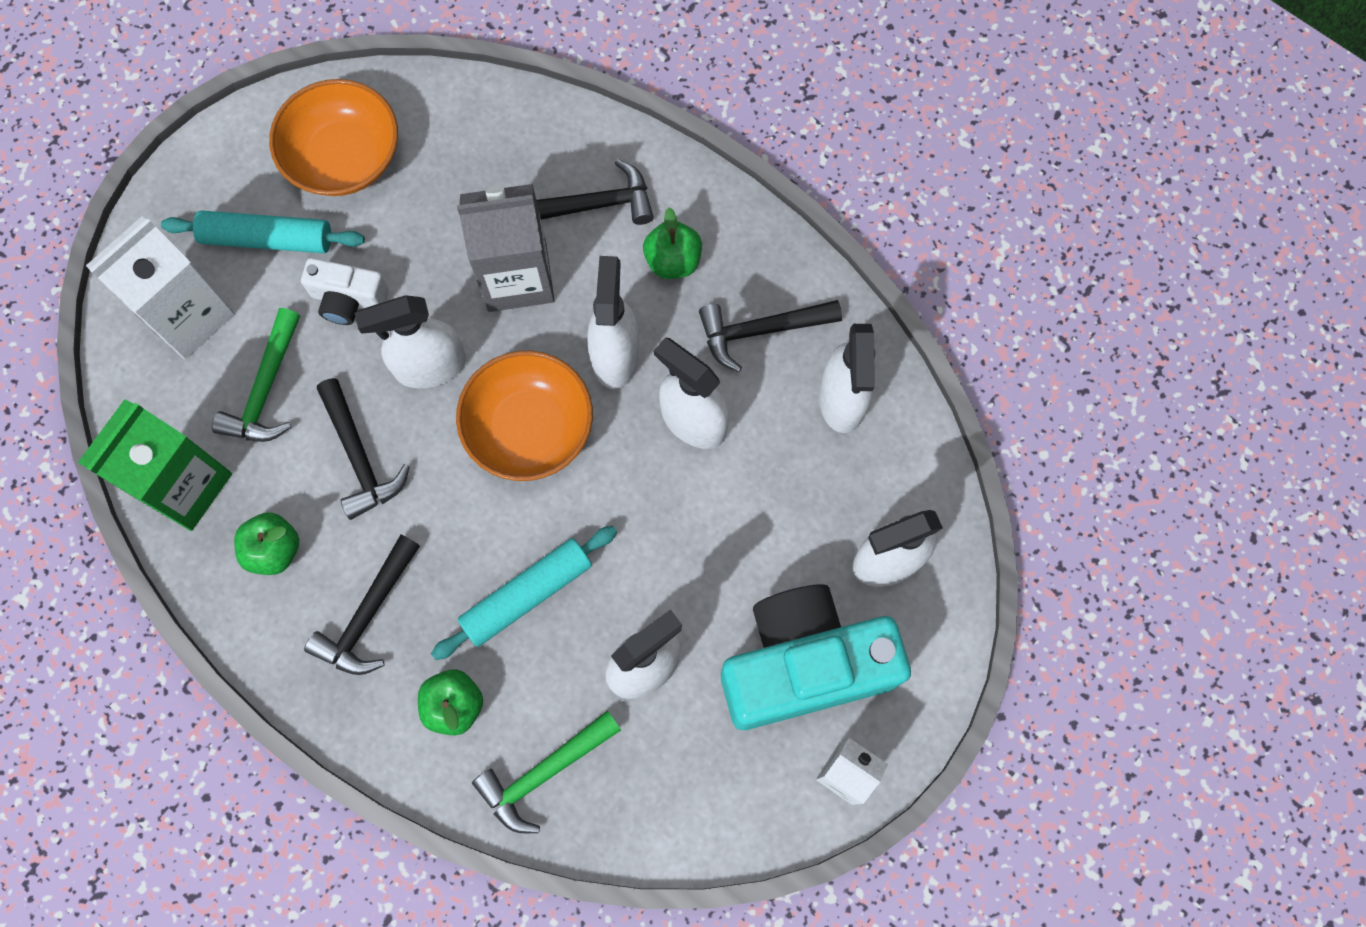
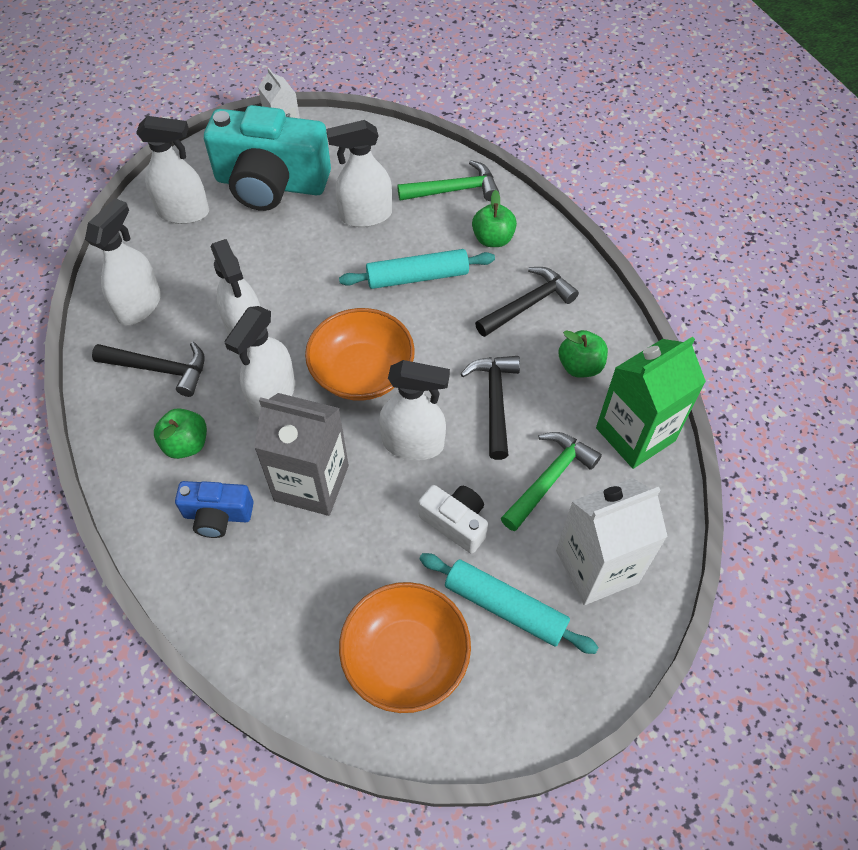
camera: 155 degrees left, 15 degrees down
(593, 205) = (217, 515): black hammer -> blue camera

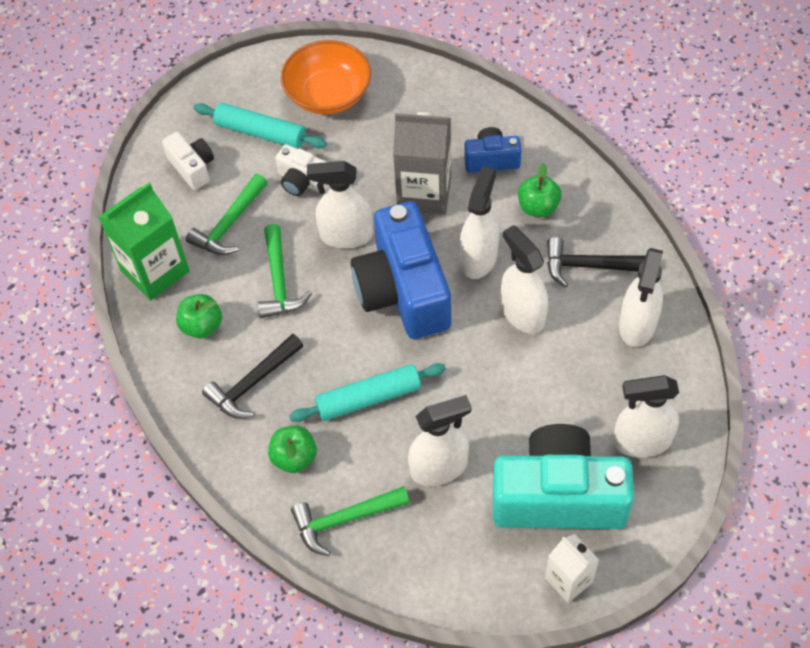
camera: 175 degrees right, 0 degrees up
(362, 372) = (403, 290): orange bowl -> blue camera
(494, 402) = (279, 281): black hammer -> green hammer
(597, 567) = (192, 167): white carton -> white camera

